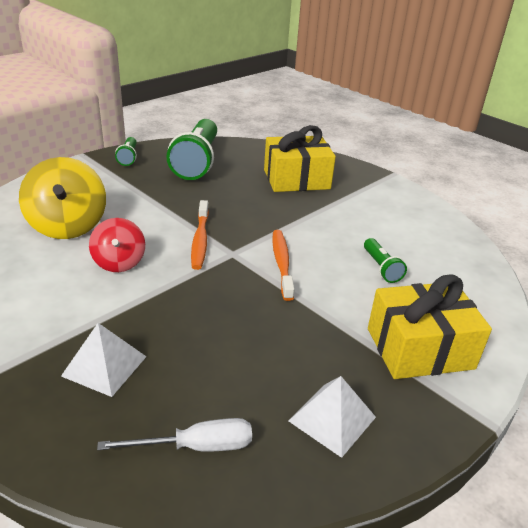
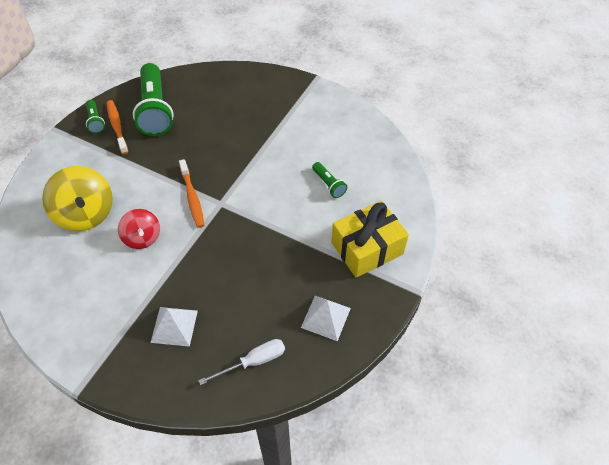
camera: 15 degrees left, 20 degrees up
(282, 264) = (259, 202): orange toothbrush -> orange toothbrush (117, 126)
(296, 179) = (243, 107): yellow gift -> none

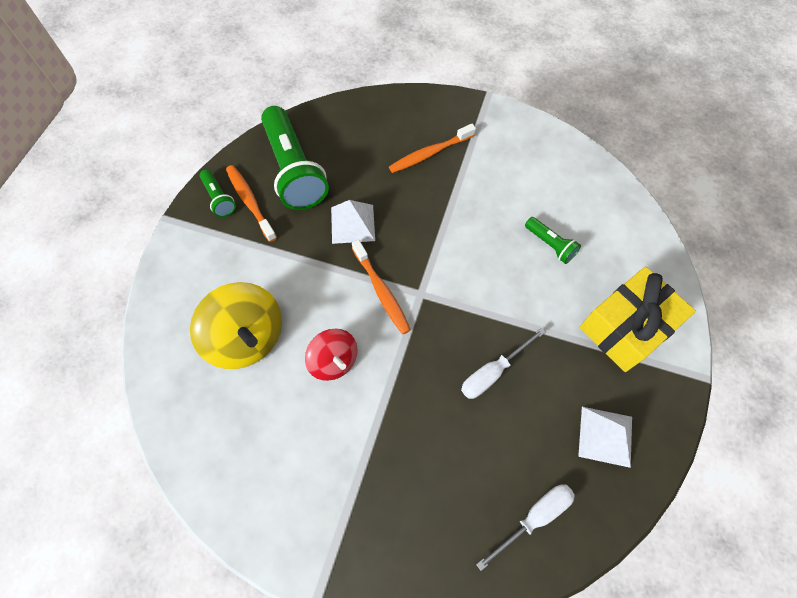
camera: 10 degrees left, 10 degrees up
(174, 326) = (415, 484): white pyramid -> white pyramid (353, 223)
(256, 262) = (493, 372): none -> white screwdriver
(259, 111) = (430, 153): none -> orange toothbrush

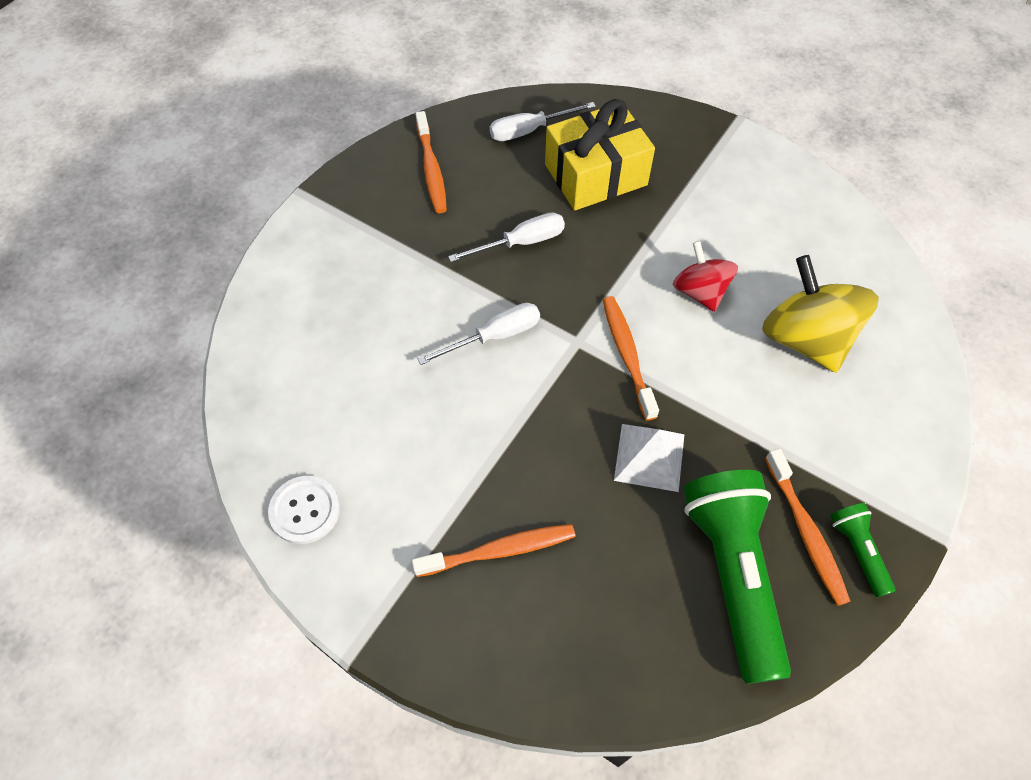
camera: 165 degrees left, 5 degrees down
(482, 282) = (494, 336): none -> white screwdriver
(549, 148) = (305, 510): none -> white button
(550, 245) = (385, 362): green flashlight -> none
(605, 436) = (431, 169): white pyramid -> orange toothbrush
(626, 328) = (350, 251): yellow gift -> yellow gift (595, 175)

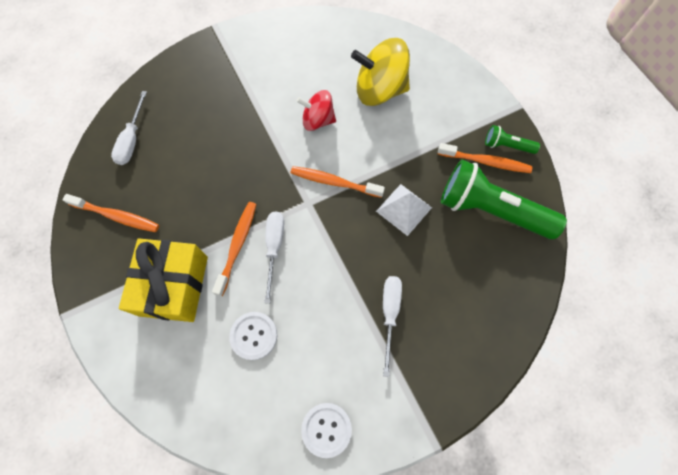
camera: 60 degrees left, 10 degrees up
(374, 373) = (254, 336): none -> white button
(498, 550) = (416, 322): orange toothbrush -> orange toothbrush (237, 246)
(521, 243) = (216, 194): white screwdriver -> white screwdriver (389, 313)
(595, 175) = (197, 123): yellow gift -> yellow gift (174, 285)

